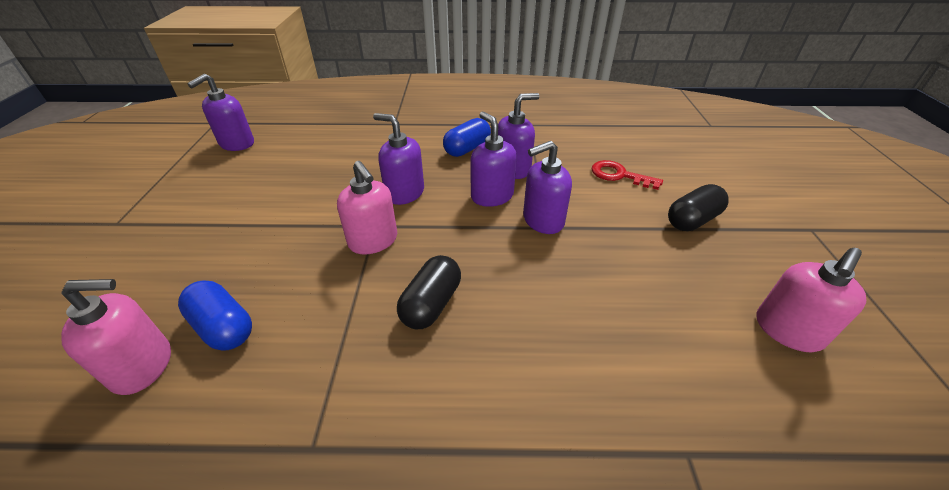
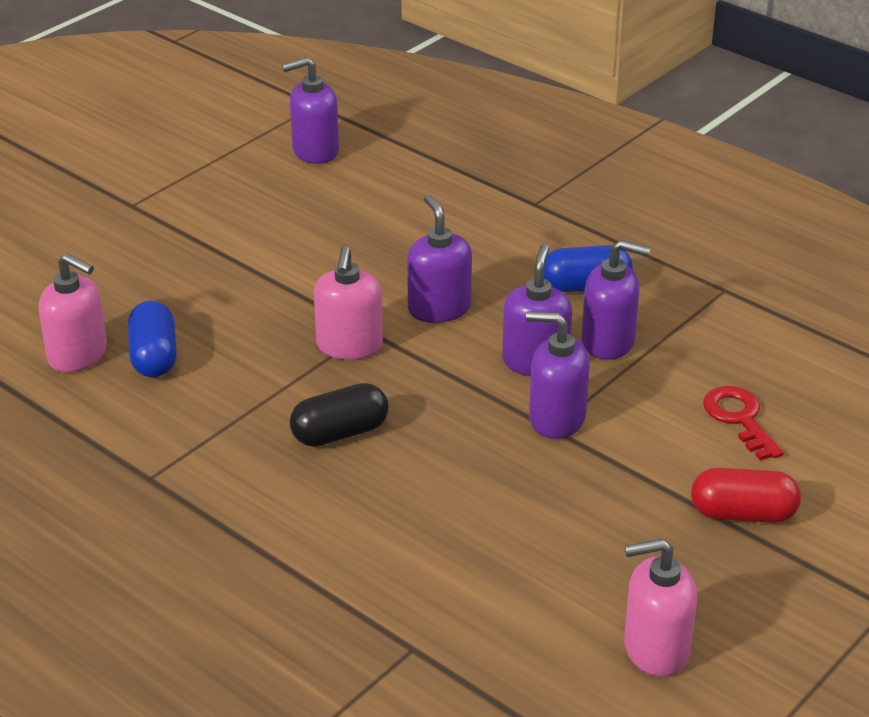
camera: 40 degrees right, 5 degrees down
(692, 220) = (743, 514): black capsule -> red capsule

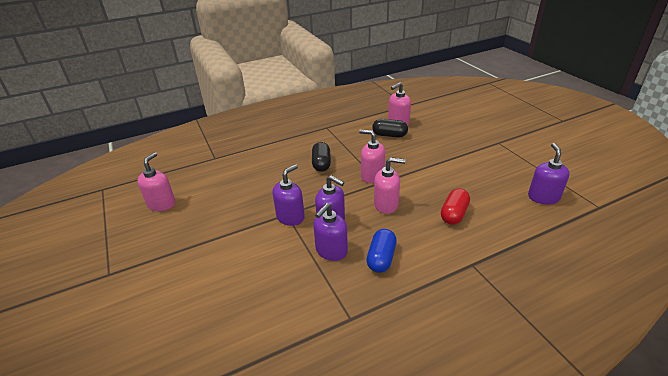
camera: 115 degrees right, 0 degrees up
(154, 356) = (389, 135): blue capsule -> black capsule
(439, 308) = (386, 204): purple soap dispenser -> pink soap dispenser
(739, 419) = (246, 276): red key -> none
(743, 514) = (193, 251): red capsule -> red capsule (454, 214)

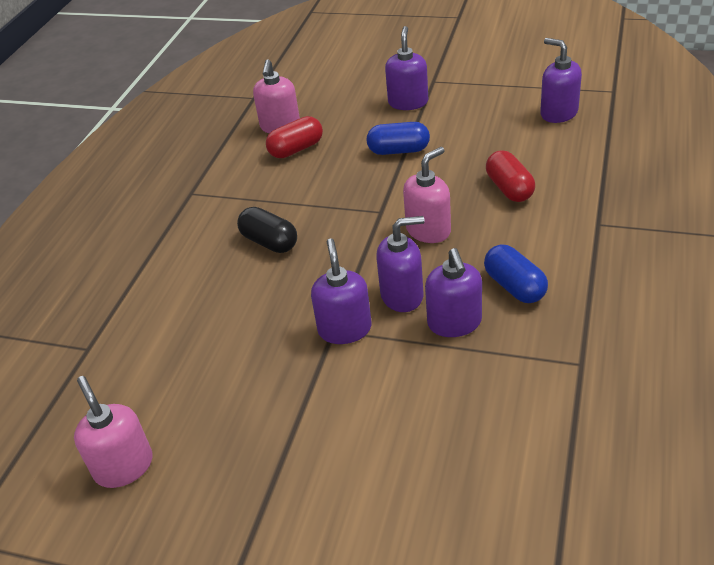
camera: 45 degrees left, 5 degrees up
(372, 176) = (358, 211): pink soap dispenser -> none
(389, 135) = (296, 149): black capsule -> red capsule
(430, 162) = (399, 150): none -> blue capsule
(470, 145) = (408, 102): none -> purple soap dispenser

